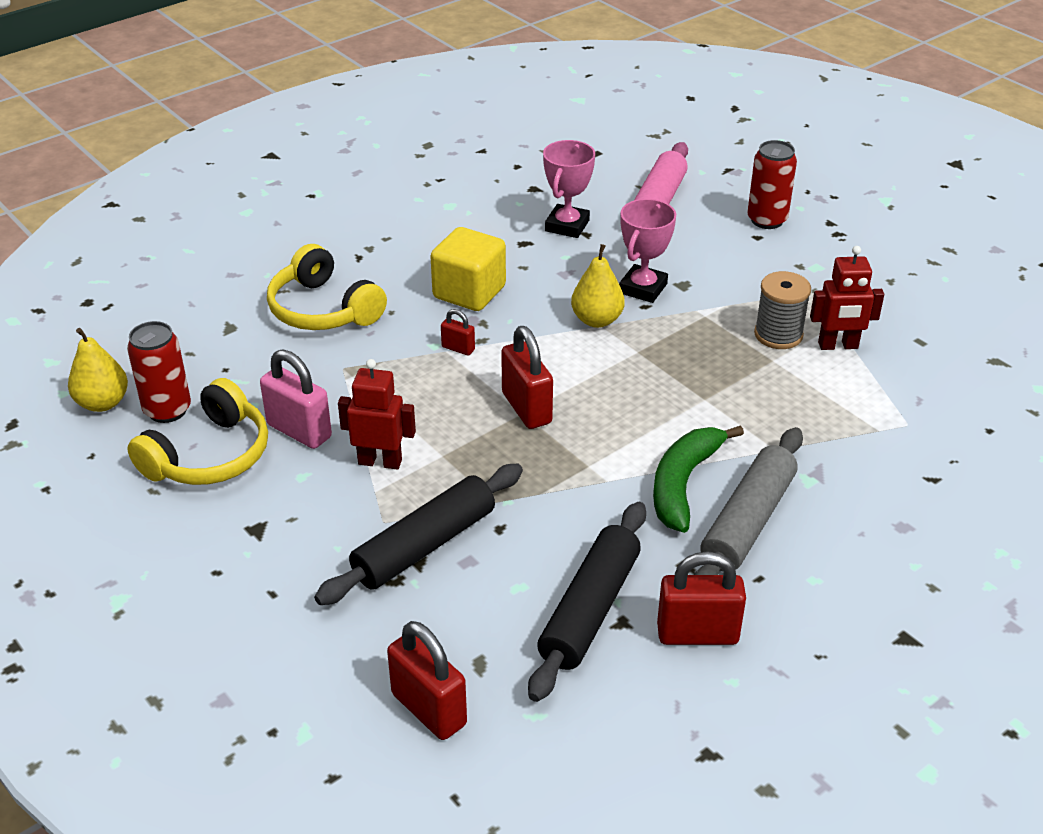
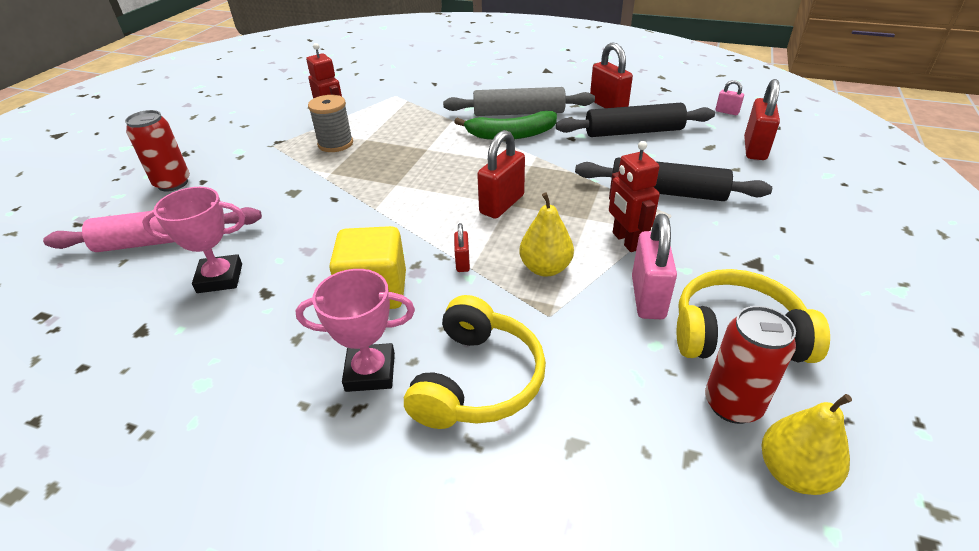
camera: 120 degrees left, 0 degrees up
(557, 772) = (727, 112): none -> pink padlock
(597, 320) = (369, 212): yellow pear -> yellow pear (545, 268)
(643, 288) = (309, 206): pink trophy -> pink trophy (370, 372)

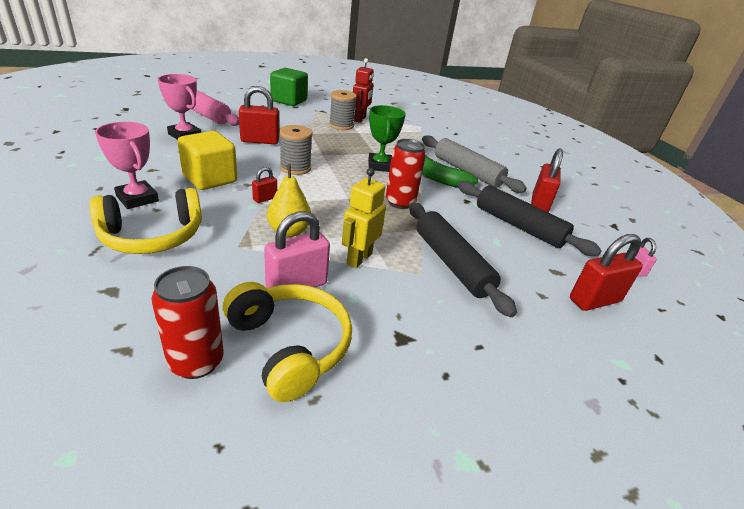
camera: 45 degrees right, 5 degrees down
(173, 183) = (252, 100): red can -> red can (400, 202)
(216, 155) = (289, 101): none -> green cube
(410, 215) = (295, 168): none -> grey spool
(459, 157) = (380, 166): none -> green trophy
(502, 204) = (344, 195): red padlock -> red padlock (260, 141)
(626, 241) = (359, 258): red robot -> yellow robot
(793, 473) = (130, 417): yellow pear -> none

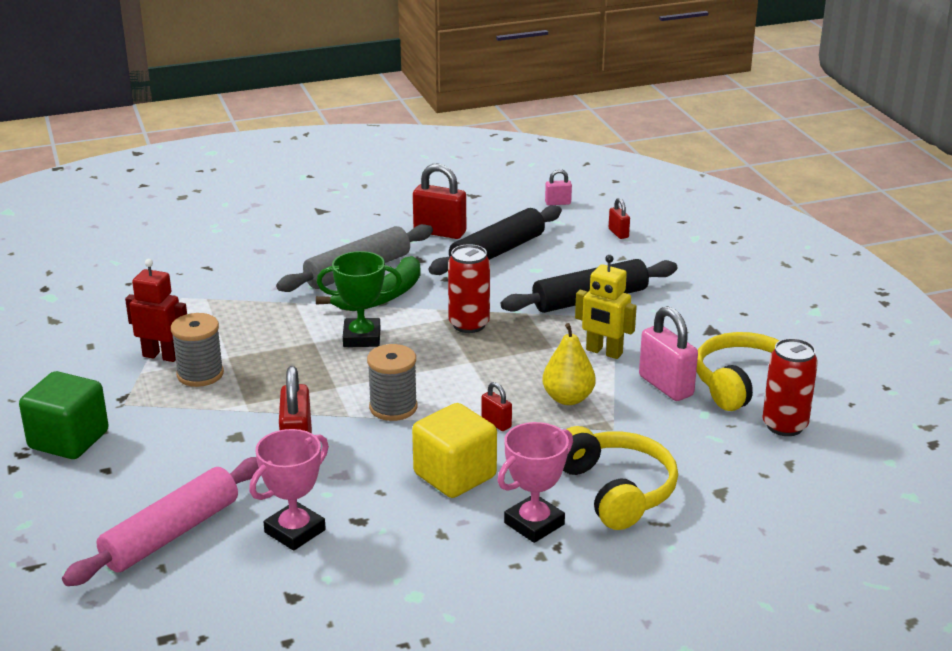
camera: 85 degrees left, 5 degrees down
(594, 300) = (618, 233): red padlock -> red padlock, size x0.52

